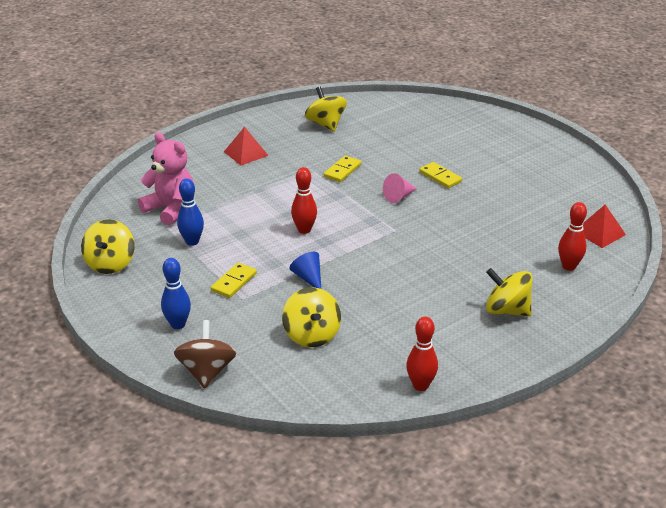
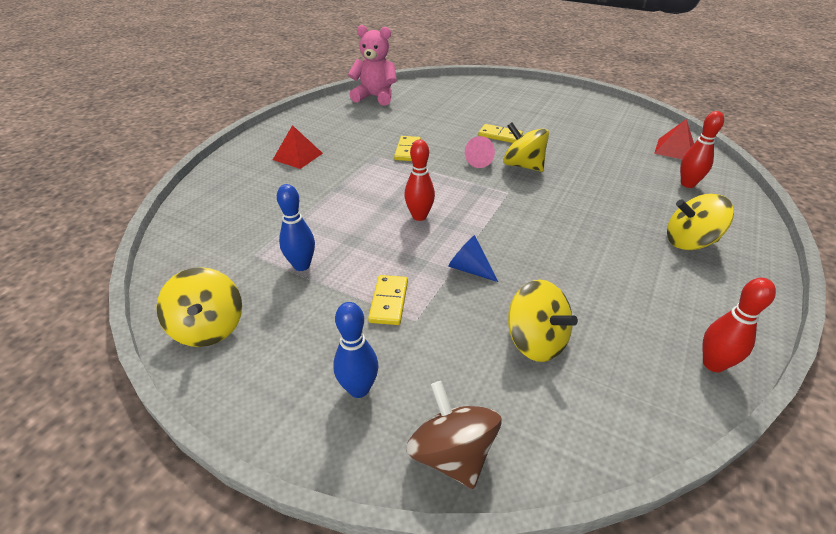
camera: 25 degrees left, 5 degrees up
(171, 209) = (250, 234): pink teddy bear -> pink teddy bear (375, 97)
(326, 124) = (357, 115): yellow spinning top -> yellow spinning top (523, 165)

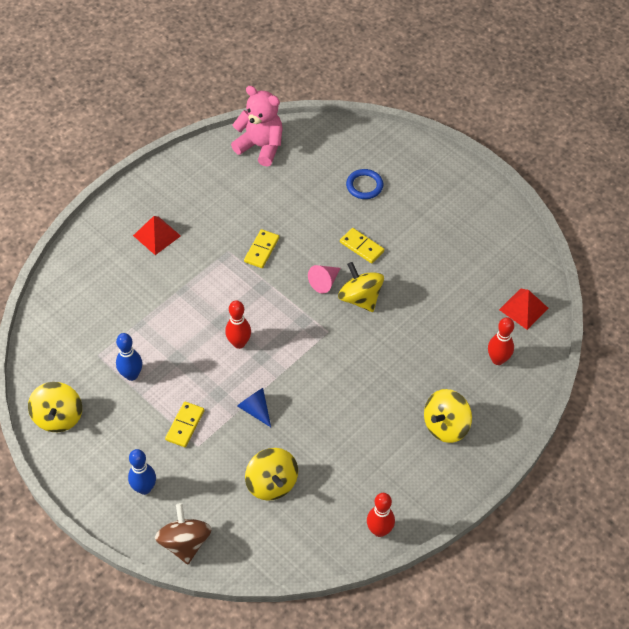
camera: 15 degrees right, 15 degrees up
(477, 105) = (364, 186): none -> blue ring
(689, 242) = (445, 426): yellow spinning top -> yellow spinning top turned 60 degrees counterclockwise

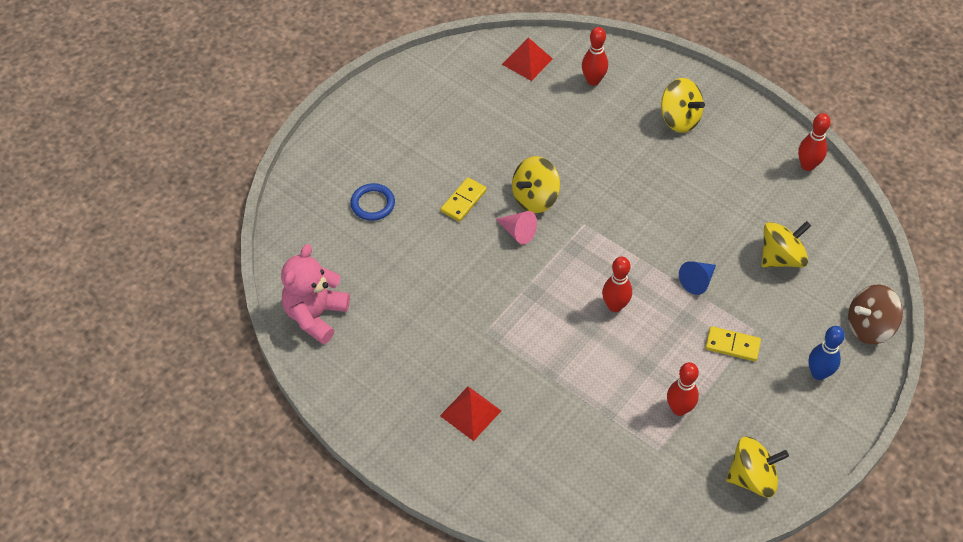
camera: 95 degrees left, 0 degrees up
(131, 375) = (679, 409): blue bowling pin -> red bowling pin
(261, 250) = (479, 297): yellow domino -> none

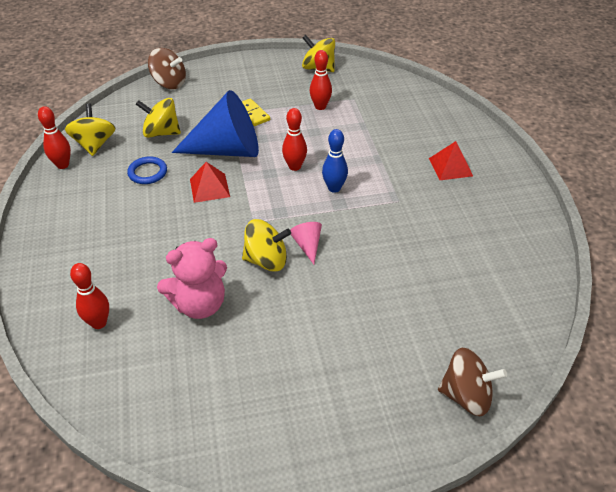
camera: 140 degrees left, 10 degrees down
(305, 193) = (466, 395): none -> brown spinning top
(315, 315) = (525, 283): pink teddy bear -> pink teddy bear (199, 304)
(373, 204) = (406, 342): blue ring -> blue ring (147, 172)
(463, 201) = (325, 294): yellow domino -> none
(527, 61) = (124, 385): red pyramid -> red pyramid (209, 188)
(679, 119) = (87, 246): yellow spinning top -> yellow spinning top (94, 144)
(697, 281) = (227, 150): blue cone -> blue cone, size x2.38
(818, 373) = (226, 82): blue bowling pin -> blue bowling pin (334, 188)

